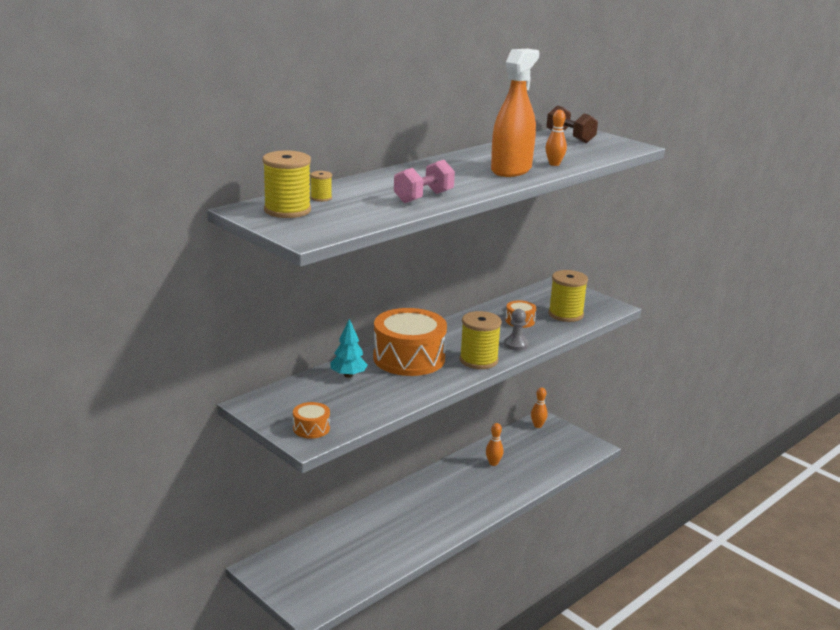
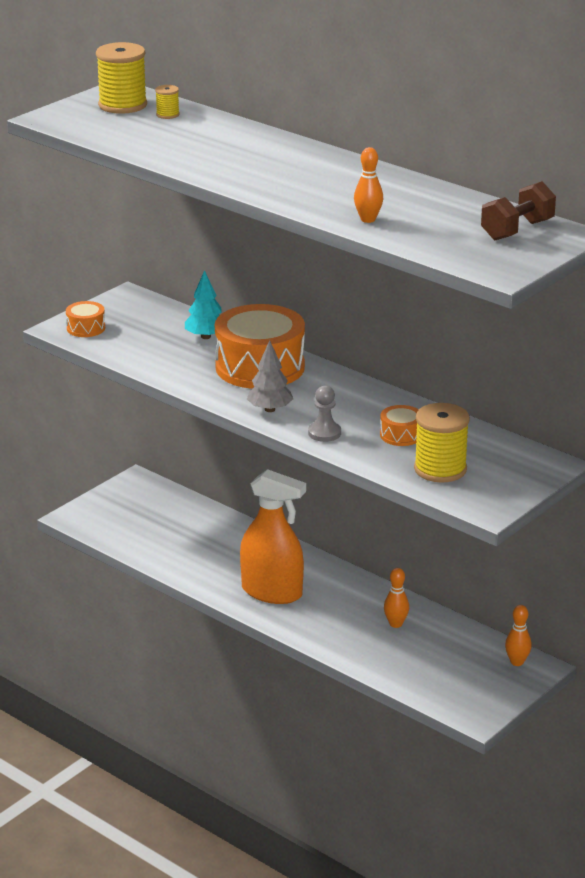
camera: 85 degrees right, 5 degrees up
(423, 197) = (190, 157): pink dumbbell -> none
(478, 360) = (269, 409): yellow spool -> grey tree
(511, 170) = (324, 196): orange spray bottle -> orange spray bottle (272, 592)

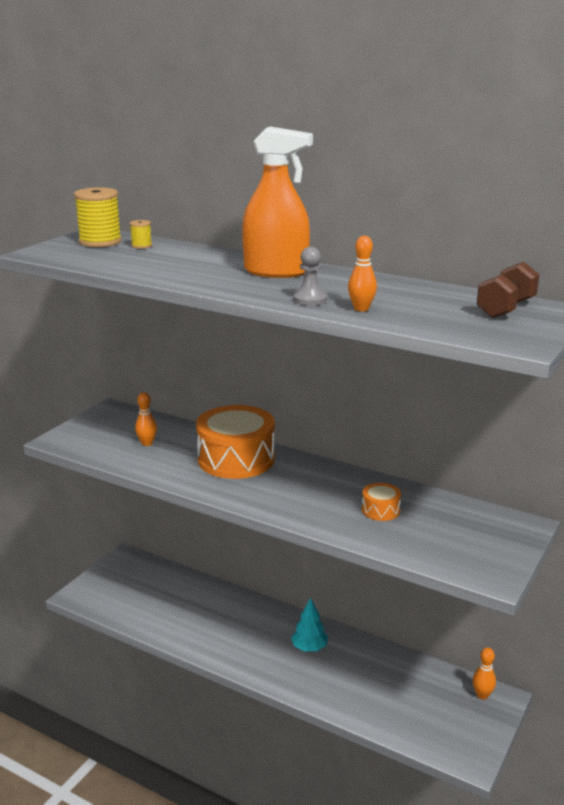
camera: 10 degrees left, 5 degrees down
(86, 328) = (78, 438): orange drum -> none
(205, 337) = (183, 437): turquoise tree -> turquoise tree (309, 648)
(269, 409) = (256, 496): grey tree -> none
(272, 592) = (256, 649): orange spray bottle -> orange spray bottle (276, 272)
(324, 433) = (312, 514): grey pawn -> grey pawn (310, 300)
(396, 624) = (368, 668): orange bowling pin -> orange bowling pin (147, 443)
(440, 469) = (430, 540): yellow spool -> none

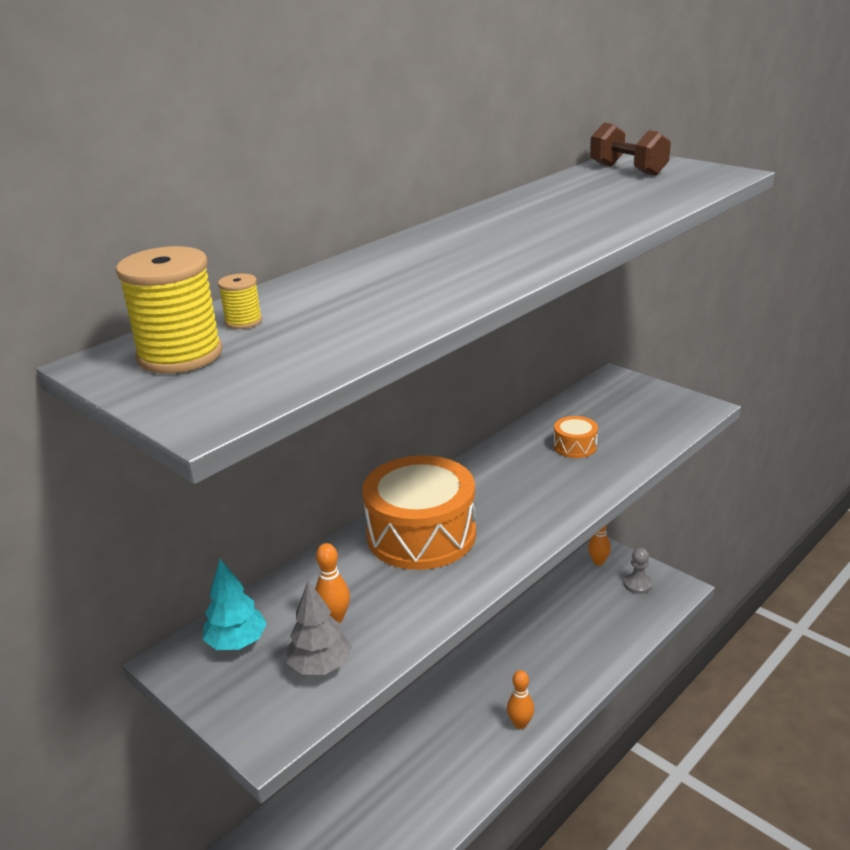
camera: 75 degrees left, 5 degrees up
(107, 445) = (320, 666): none -> grey tree
(276, 272) = (453, 244): orange spray bottle -> none
(309, 648) = (505, 673): turquoise tree -> turquoise tree (237, 642)
(310, 300) = (581, 233): grey pawn -> grey pawn (637, 584)
(361, 309) = (619, 215): orange bowling pin -> orange bowling pin (520, 724)

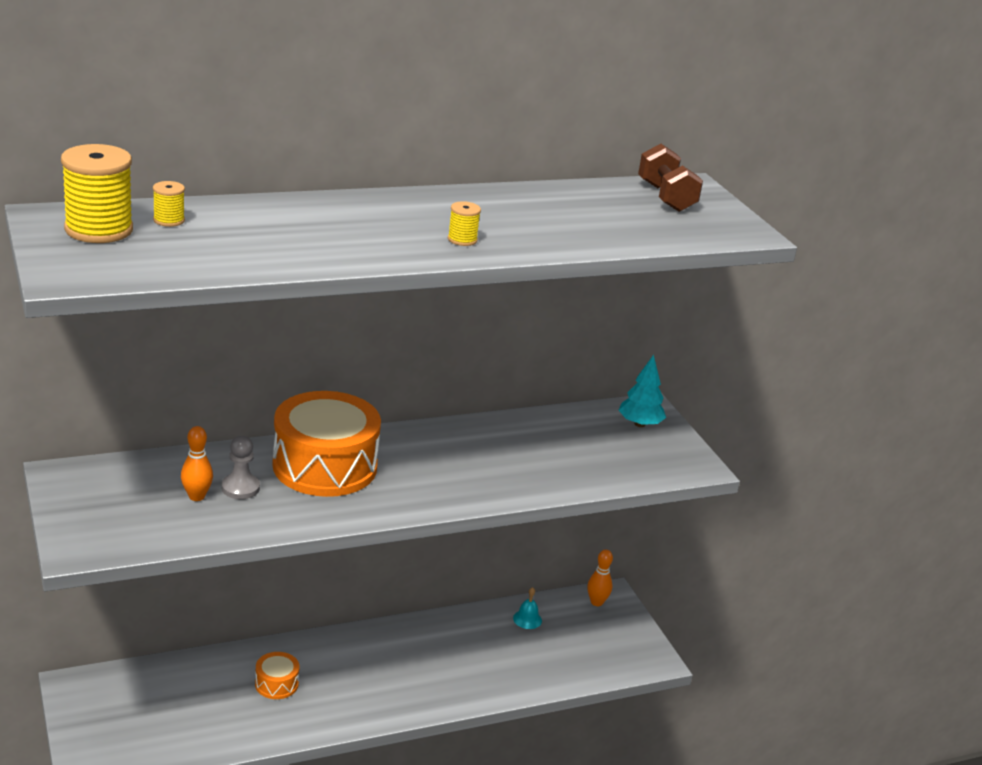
camera: 20 degrees right, 0 degrees up
(237, 642) = (112, 482): turquoise tree -> turquoise tree (640, 424)
(320, 666) = (155, 523): grey tree -> none
(520, 724) = (392, 698): orange bowling pin -> none
(536, 247) = (462, 239): none -> yellow spool
(562, 600) = (527, 619): none -> turquoise bell
(575, 446) = (535, 451): orange drum -> orange drum (276, 684)
(637, 584) = (615, 638): grey pawn -> grey pawn (240, 488)

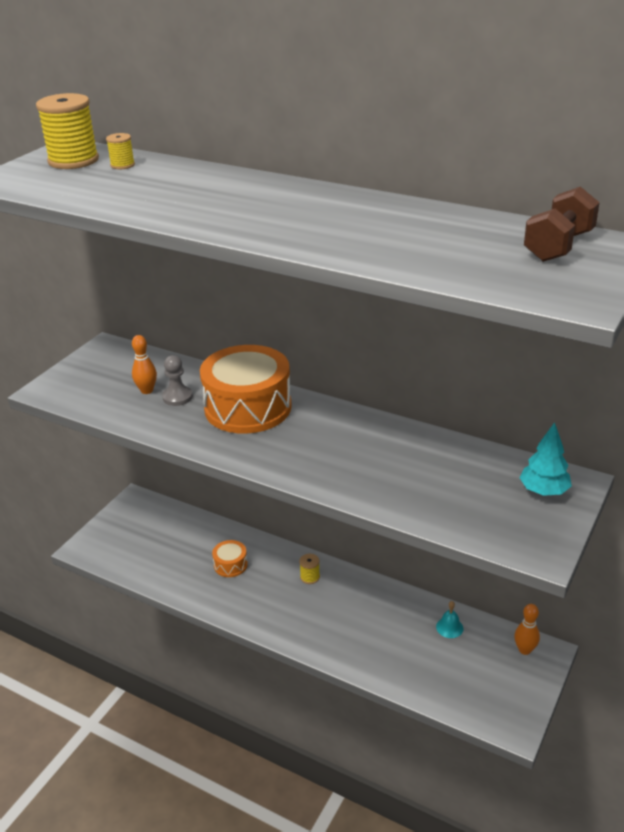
camera: 55 degrees right, 5 degrees up
(462, 239) = (282, 227): yellow spool -> yellow spool (310, 577)

